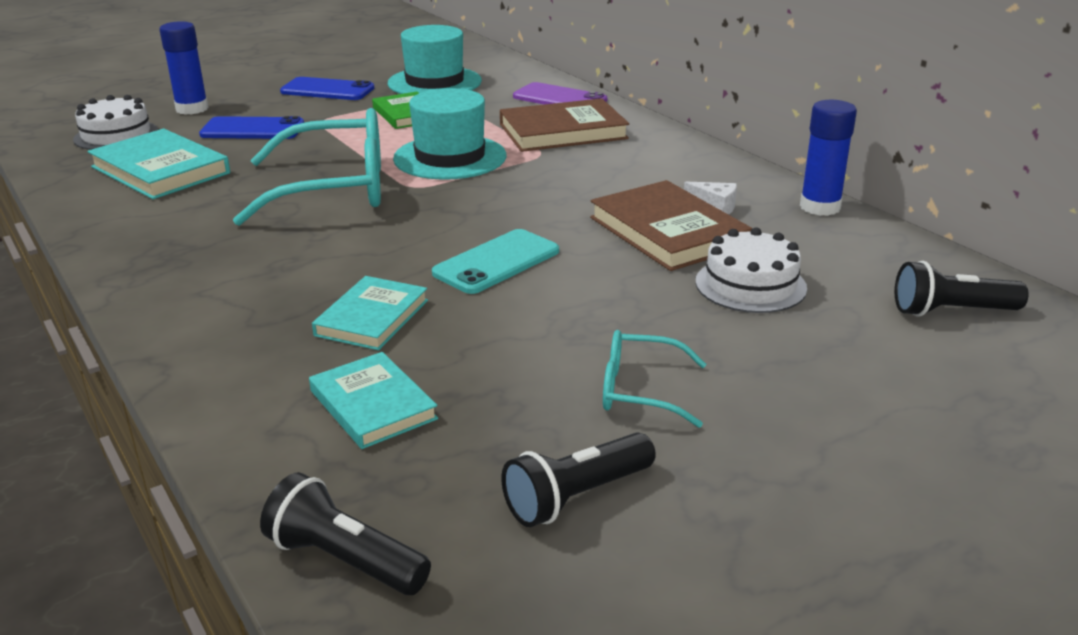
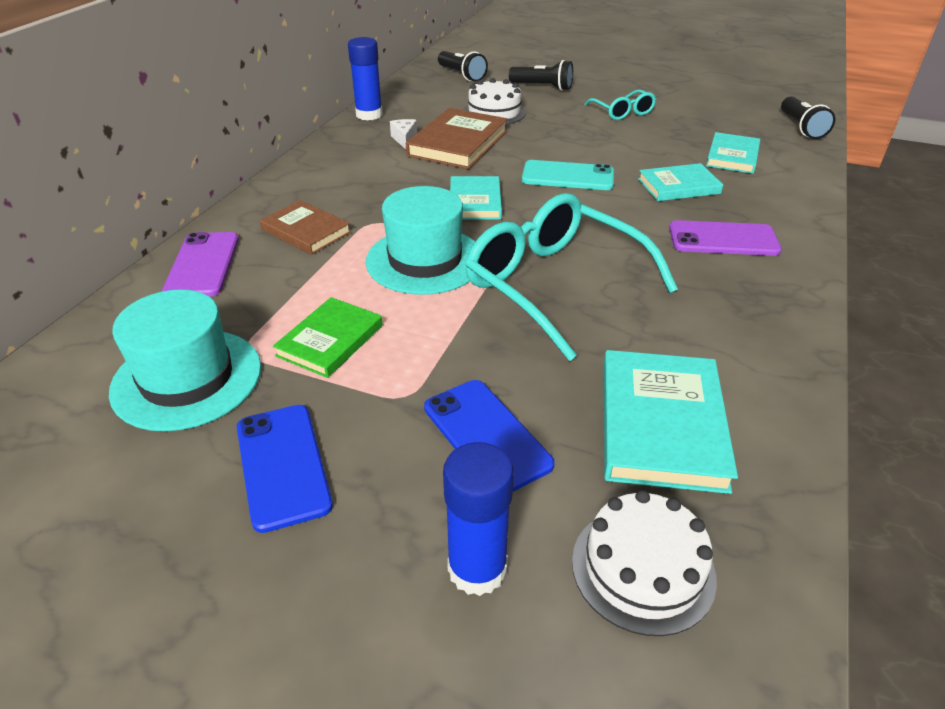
camera: 125 degrees left, 10 degrees up
(247, 287) = (723, 239): none -> purple phone
(514, 200) = (475, 201): none -> turquoise book
(563, 131) = (306, 231): brown book -> brown book, size x0.65
(576, 497) = (701, 105): black flashlight -> black flashlight (542, 87)

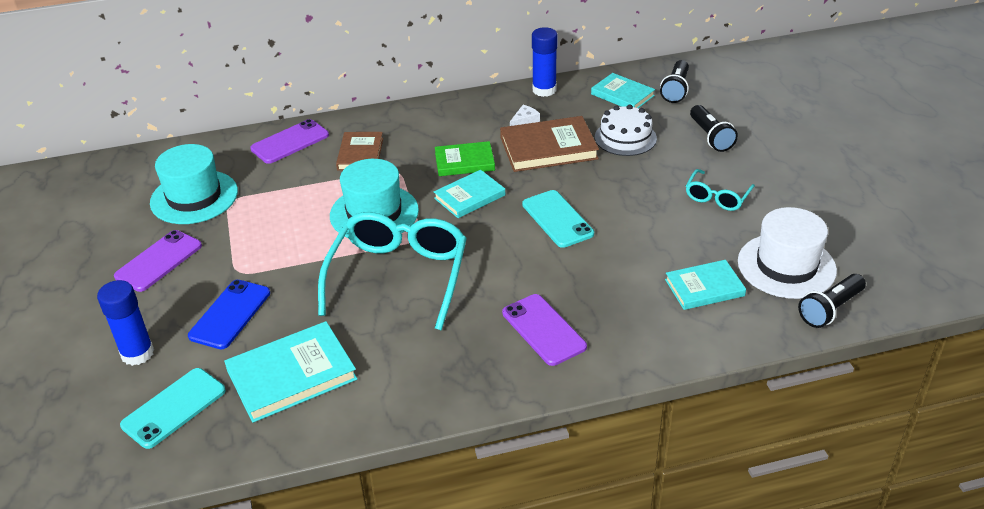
camera: 55 degrees right, 0 degrees up
(282, 465) = (158, 261): blue phone -> purple phone
(330, 340) = (262, 222): green book -> green book (464, 162)
(643, 568) = (174, 408): white cake -> turquoise phone
(678, 186) = (608, 278): turquoise book -> turquoise book (622, 95)
(735, 122) = (786, 266): none -> white hat

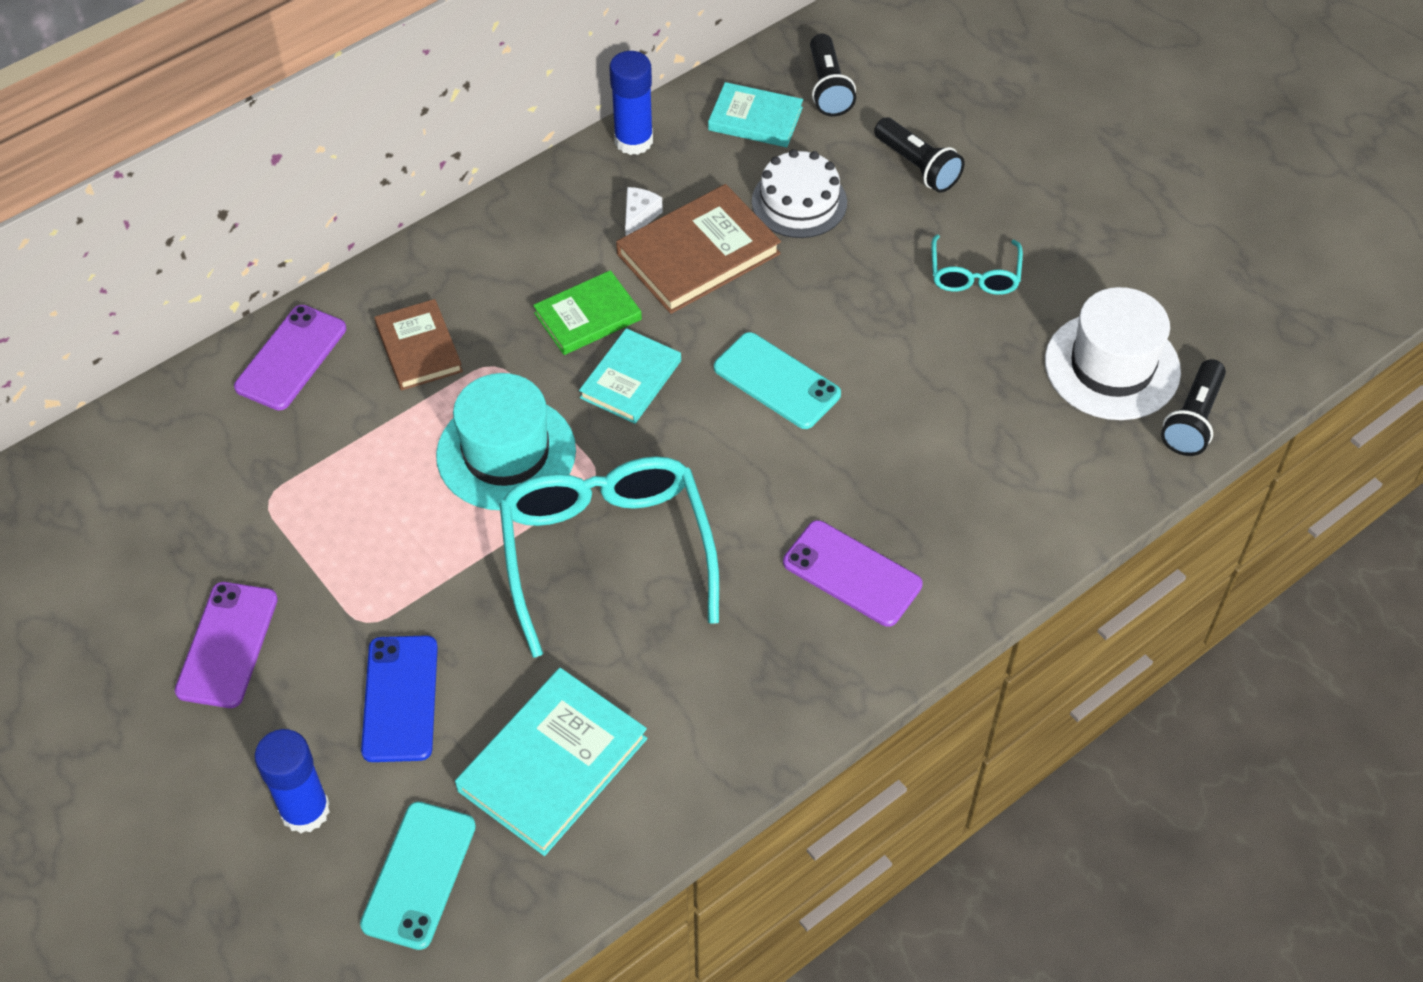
camera: 25 degrees left, 15 degrees up
(194, 197) = (203, 511): turquoise hat -> none
(704, 288) = (1025, 436): turquoise book -> none

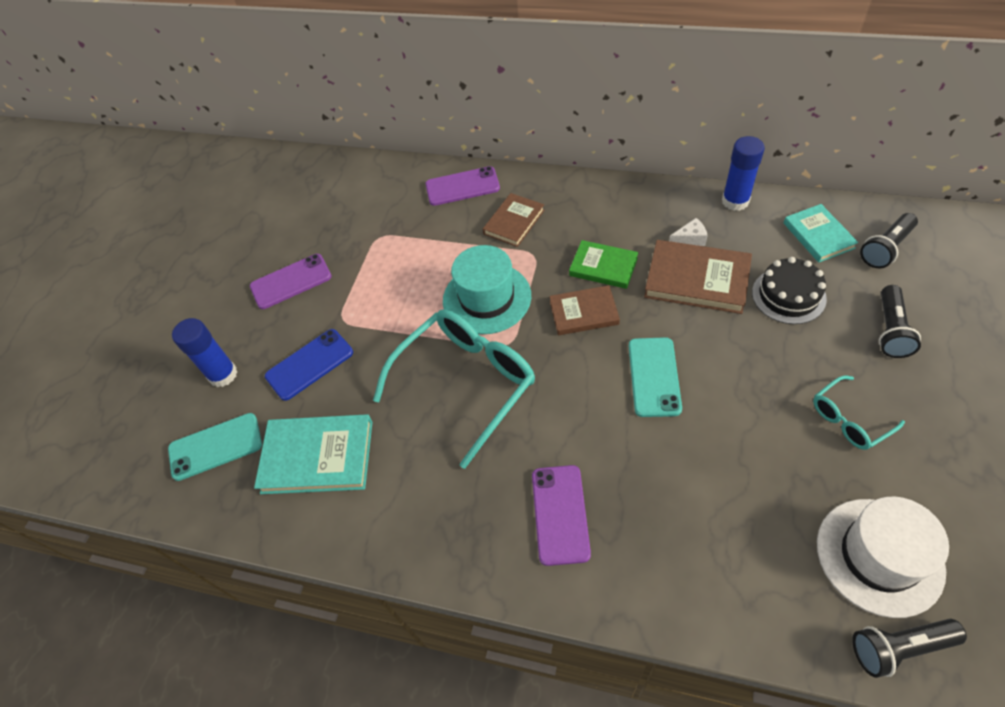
camera: 60 degrees right, 0 degrees up
(630, 379) = (584, 312): turquoise book -> brown book
(799, 202) = (788, 295): white cake -> black cake

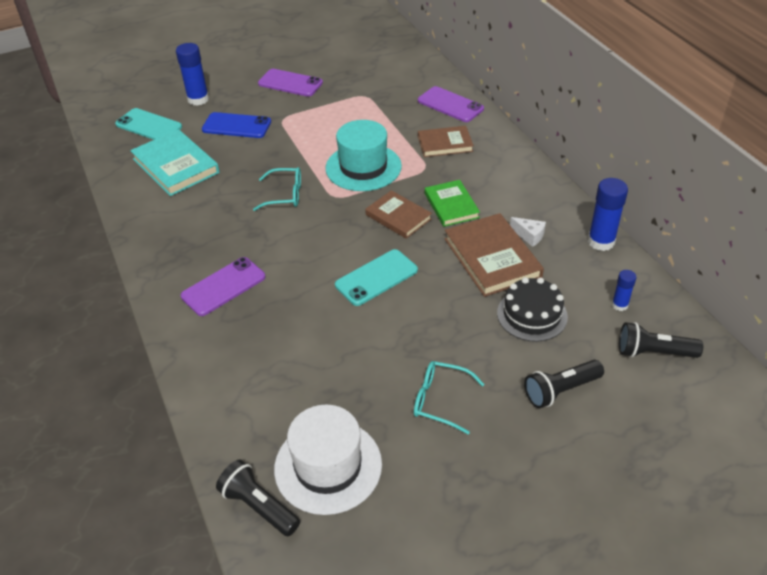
camera: 45 degrees right, 10 degrees down
(466, 383) = (285, 195): turquoise glasses -> turquoise glasses, size x0.49
(818, 235) = (619, 305): turquoise book -> blue glue stick

